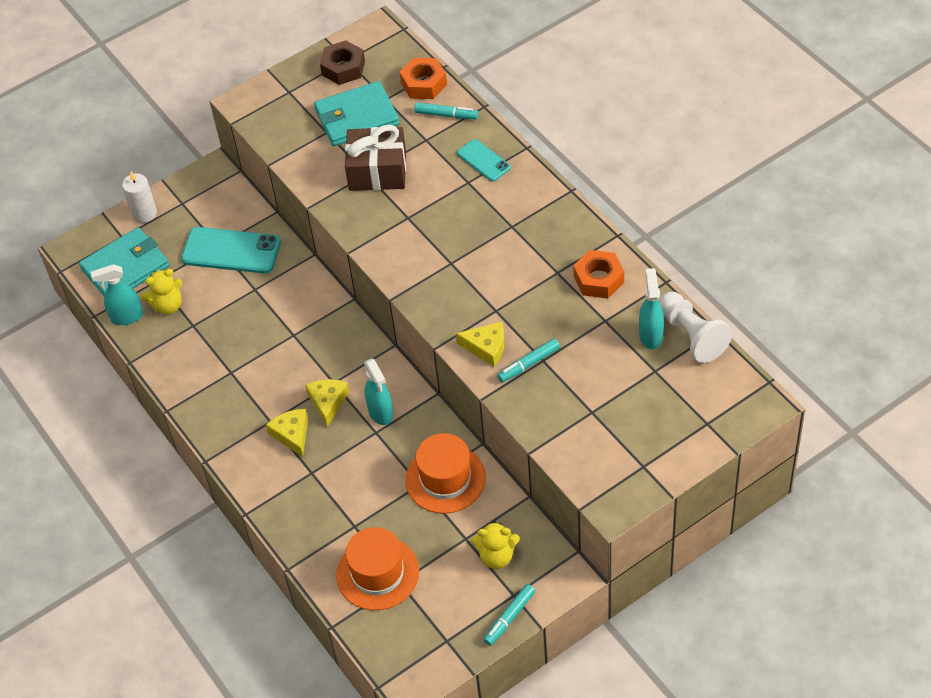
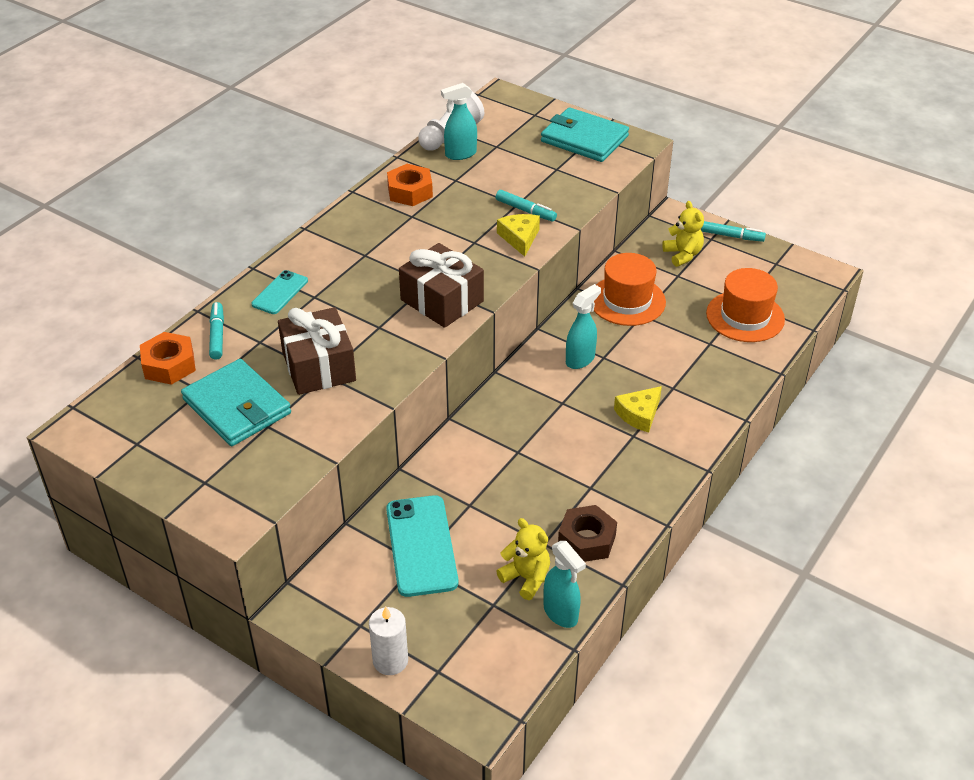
camera: 115 degrees left, 10 degrees down
(125, 267) = (486, 645): turquoise wallet -> turquoise wallet (584, 139)
(328, 402) = (588, 400): yellow cheese -> none
(343, 68) = (152, 442): brown nut -> brown nut (587, 540)
(421, 267) = (442, 301): none -> brown gift

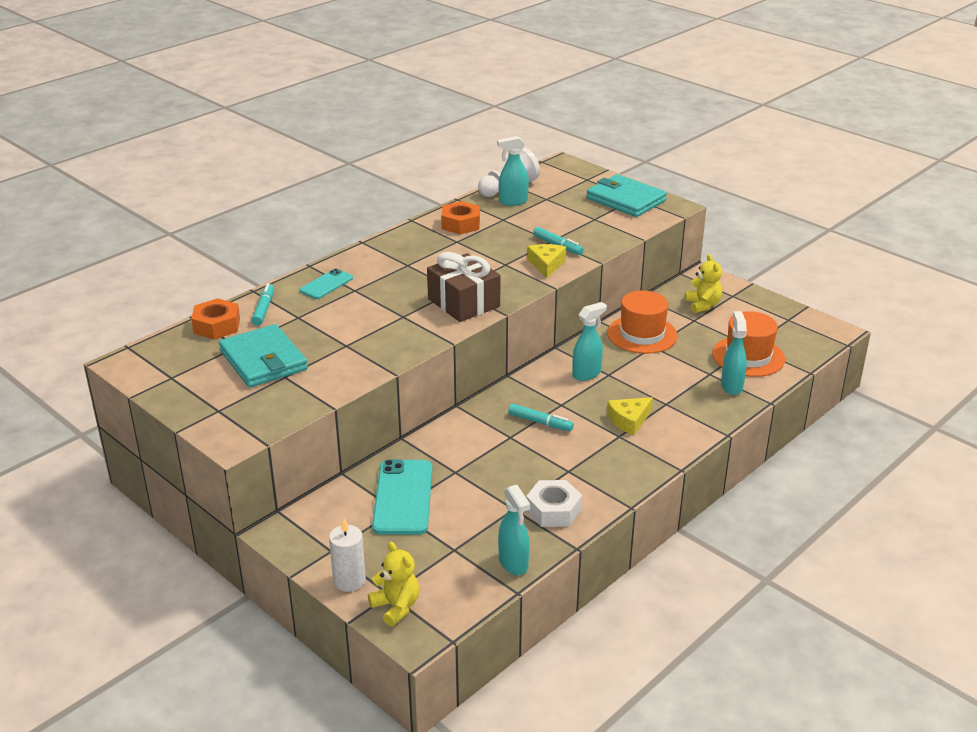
camera: 10 degrees right, 10 degrees down
(318, 366) = (342, 339): brown gift -> none
(526, 578) = (490, 533): yellow teddy bear -> yellow teddy bear (396, 607)
(587, 540) = (553, 510): brown nut -> white nut
(732, 236) = (752, 295): turquoise marker -> turquoise marker (540, 422)
(736, 357) = (731, 386): none -> turquoise spray bottle

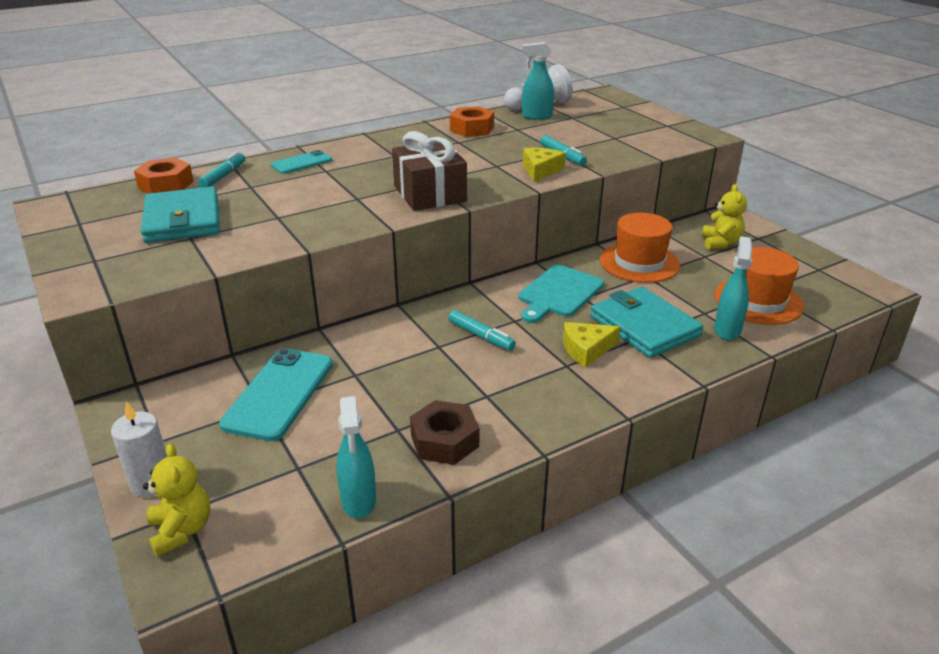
camera: 15 degrees right, 0 degrees up
(553, 510) = (444, 441): white nut -> brown nut
(587, 374) = (559, 293): turquoise spray bottle -> turquoise cutting board
(626, 199) = (657, 125): turquoise wallet -> turquoise wallet (644, 326)

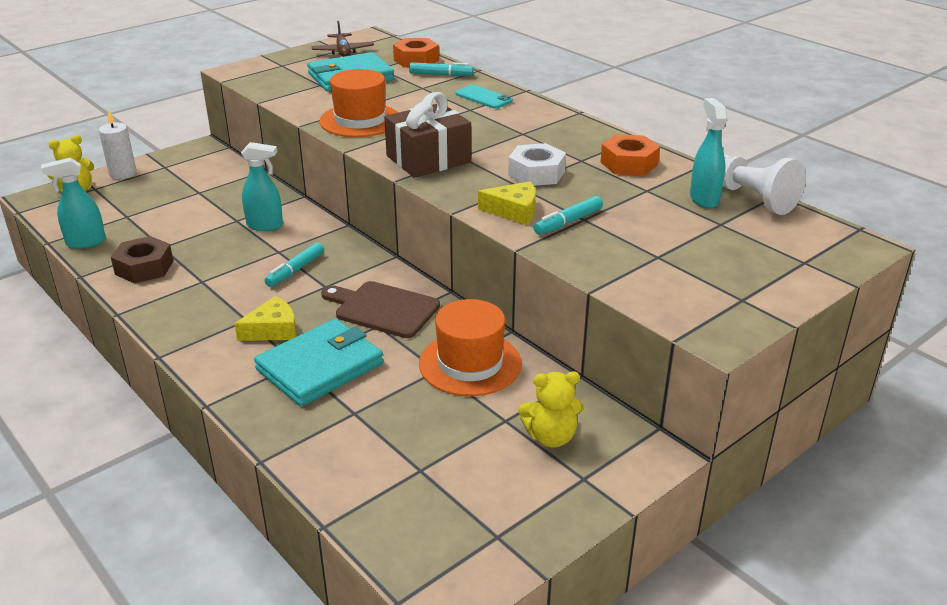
camera: 80 degrees right, 0 degrees up
(89, 221) = (343, 51): none -> brown plane
(279, 394) = (213, 195): turquoise phone -> none
(476, 158) = (536, 173): none -> white nut
(559, 293) = (383, 309): turquoise cutting board -> brown cutting board
(586, 349) = (273, 330): yellow cheese -> yellow cheese turned 90 degrees clockwise
(727, 330) = (315, 429): turquoise spray bottle -> turquoise spray bottle (265, 225)
(758, 301) = (389, 461): orange hat -> orange hat (360, 120)

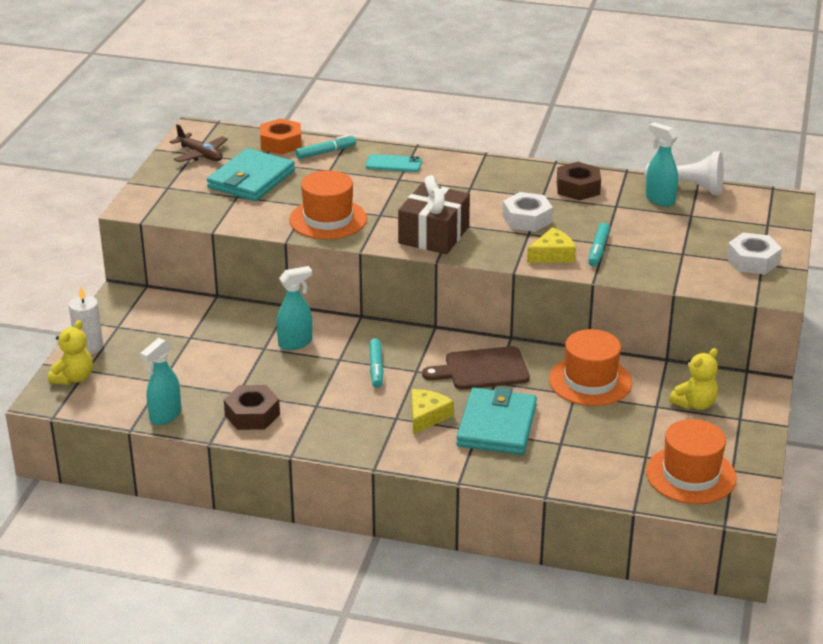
camera: 35 degrees left, 0 degrees up
(440, 517) = (690, 475): none -> orange hat
(629, 163) = (578, 188): orange nut -> brown nut
(734, 292) = (752, 261): none -> white nut

